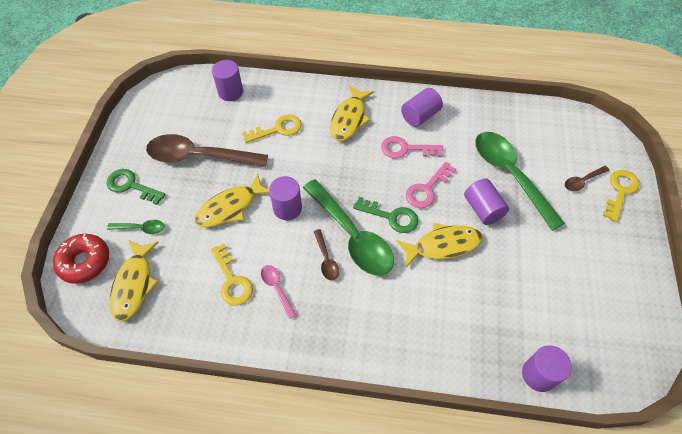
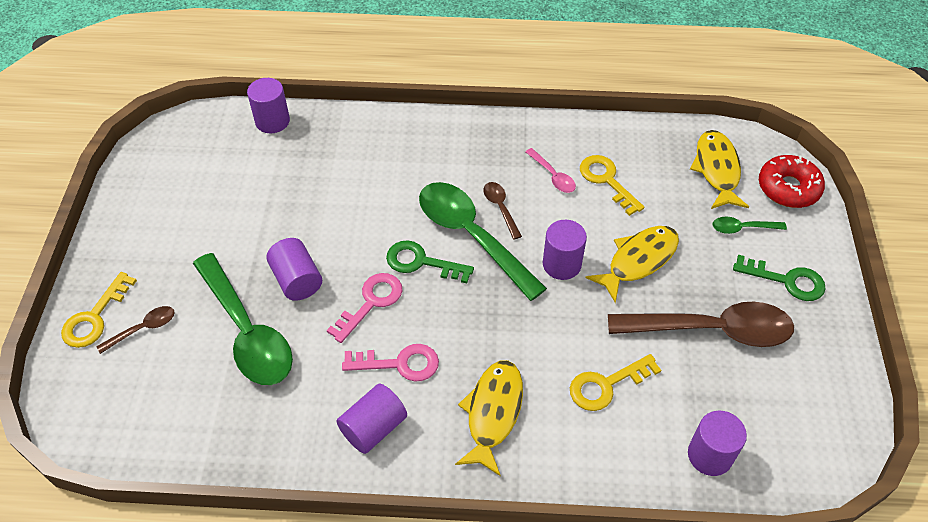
camera: 175 degrees right, 5 degrees down
(443, 245) = (356, 232): yellow fish -> none

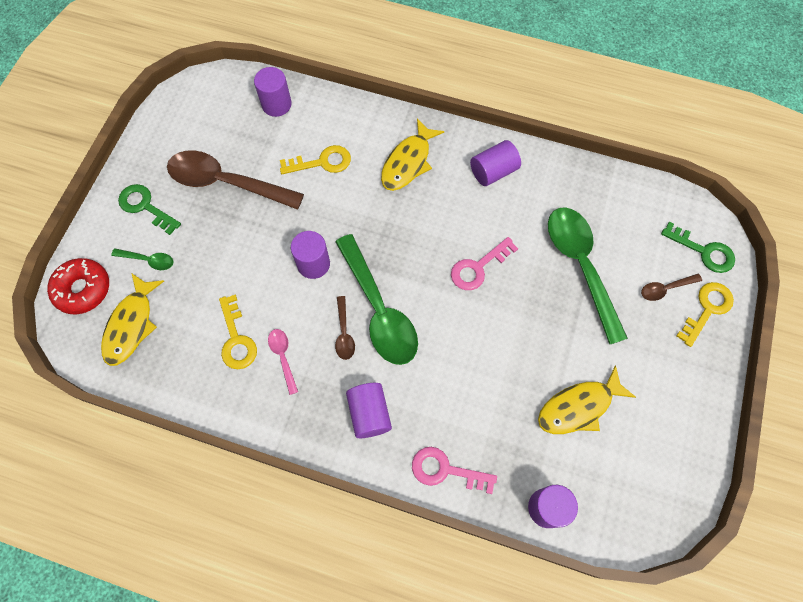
camera: 165 degrees left, 15 degrees up
(297, 280) = (537, 303): purple cylinder -> purple cylinder (369, 414)
(399, 363) = (465, 212): pink key -> pink key (445, 470)
(421, 262) = (429, 294): green key -> green key (703, 251)
(638, 261) = (250, 252): yellow fish -> yellow fish (579, 407)

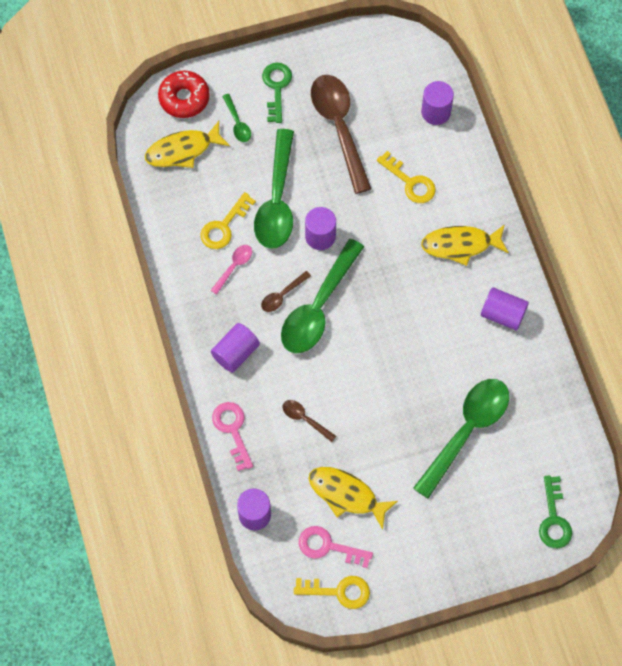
camera: 55 degrees right, 0 degrees up
(250, 277) = (277, 200): none -> green spoon
(478, 267) = (407, 355): pink key -> pink key (328, 546)
(665, 289) = (495, 506): brown spoon -> brown spoon (305, 419)
(707, 309) = (501, 548): yellow key -> yellow key (339, 591)

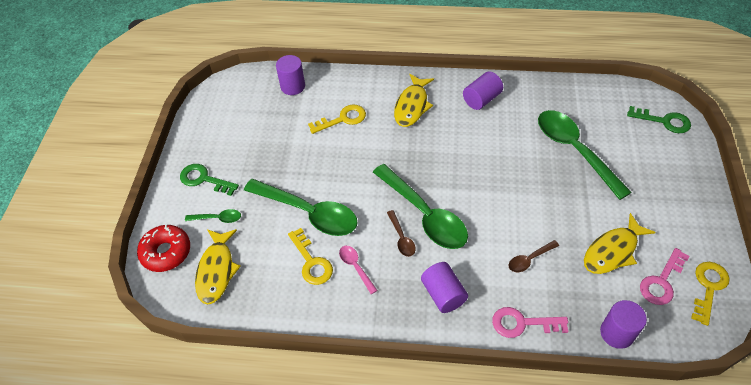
camera: 65 degrees left, 15 degrees down
(320, 236) = (359, 192): purple cylinder -> none
(339, 127) = (268, 149): brown spoon -> none

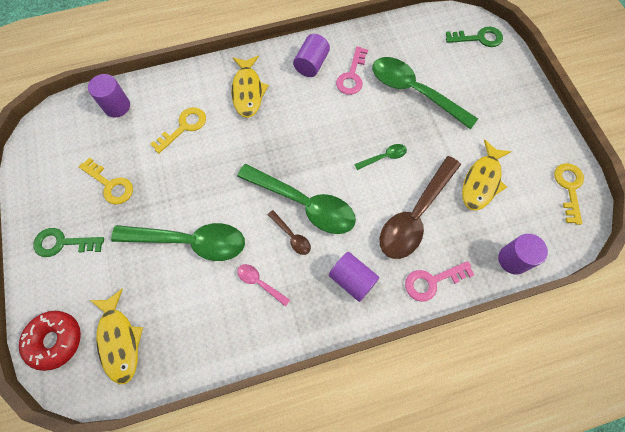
camera: 25 degrees left, 15 degrees up
(218, 218) = (97, 282): green spoon -> green spoon (384, 157)
(311, 262) = (214, 294): yellow key -> yellow key (110, 185)
(529, 259) = (415, 215): brown spoon -> brown spoon, size x2.26
(661, 281) = (531, 196): pink key -> pink key (352, 76)

